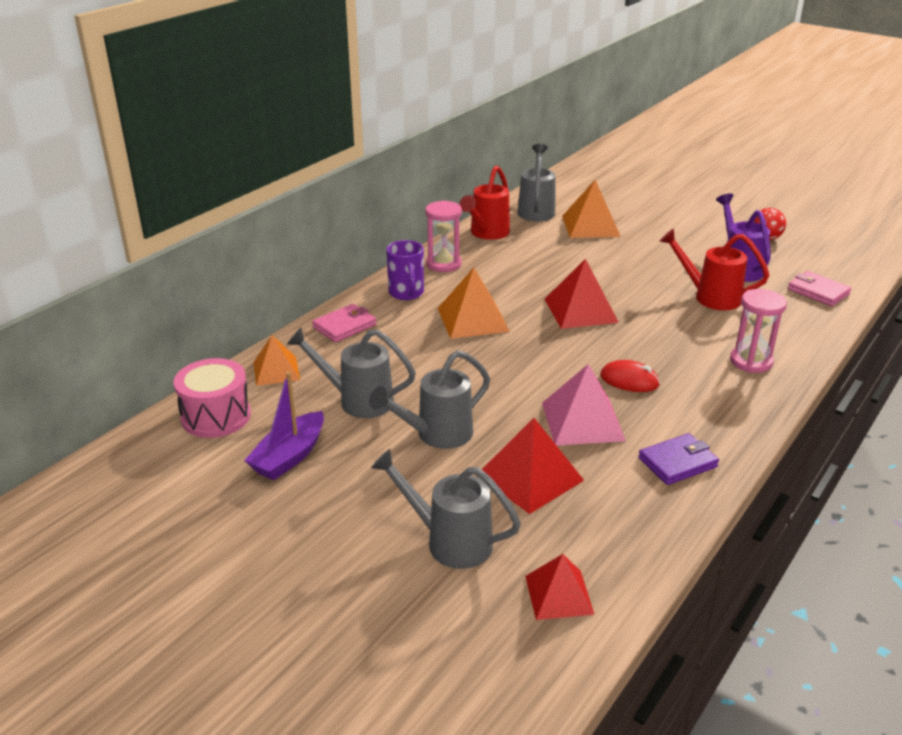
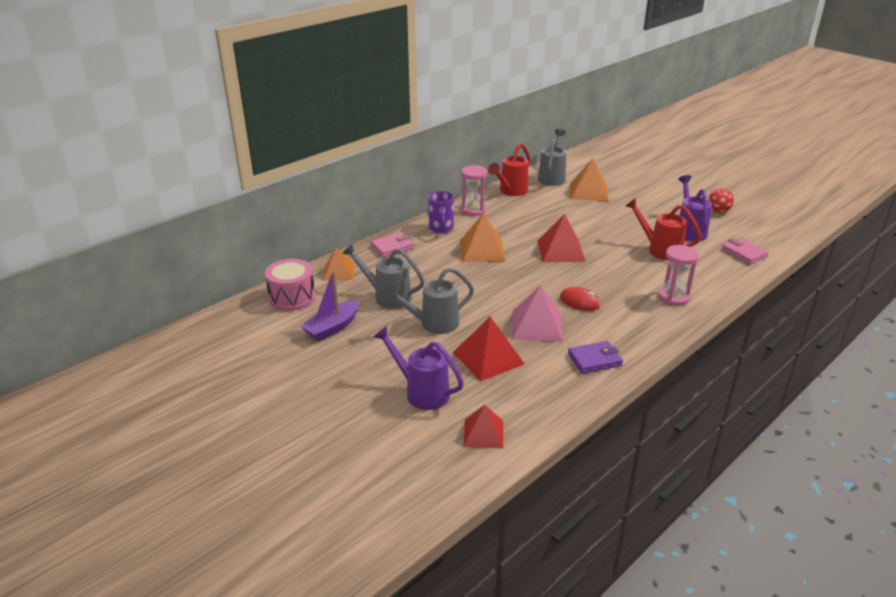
camera: 10 degrees right, 0 degrees up
(450, 541) = (421, 392): grey watering can -> purple watering can

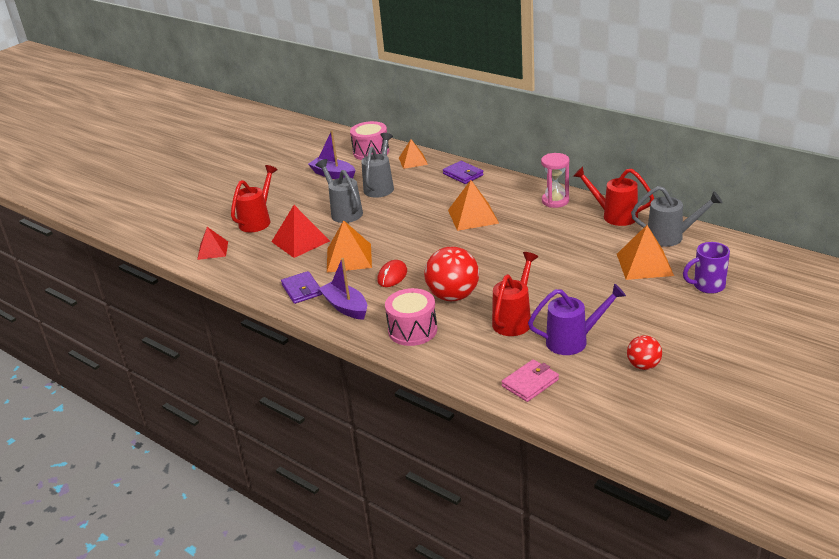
camera: 85 degrees right, 0 degrees up
(392, 247) = (463, 174): pink wallet -> purple wallet
(421, 392) = (258, 221): purple watering can -> red watering can
(441, 228) = (508, 190): purple mug -> purple mug (707, 286)
(537, 325) = (349, 258): pink pyramid -> orange pyramid
(560, 251) = (488, 258): red pyramid -> none
(620, 273) = (453, 296): none -> red ball
(631, 332) = (345, 307): none -> purple boat
(673, 297) = (412, 330): pink hourglass -> pink drum

